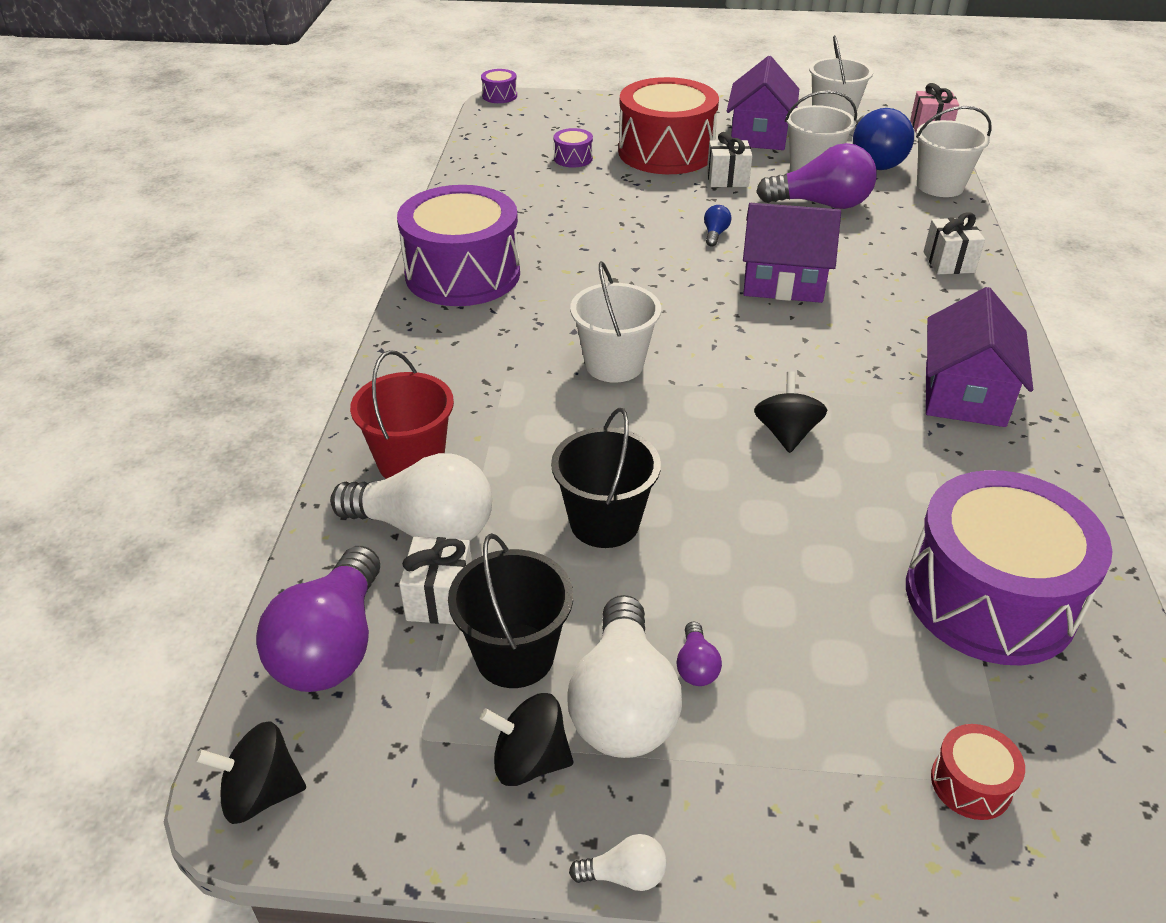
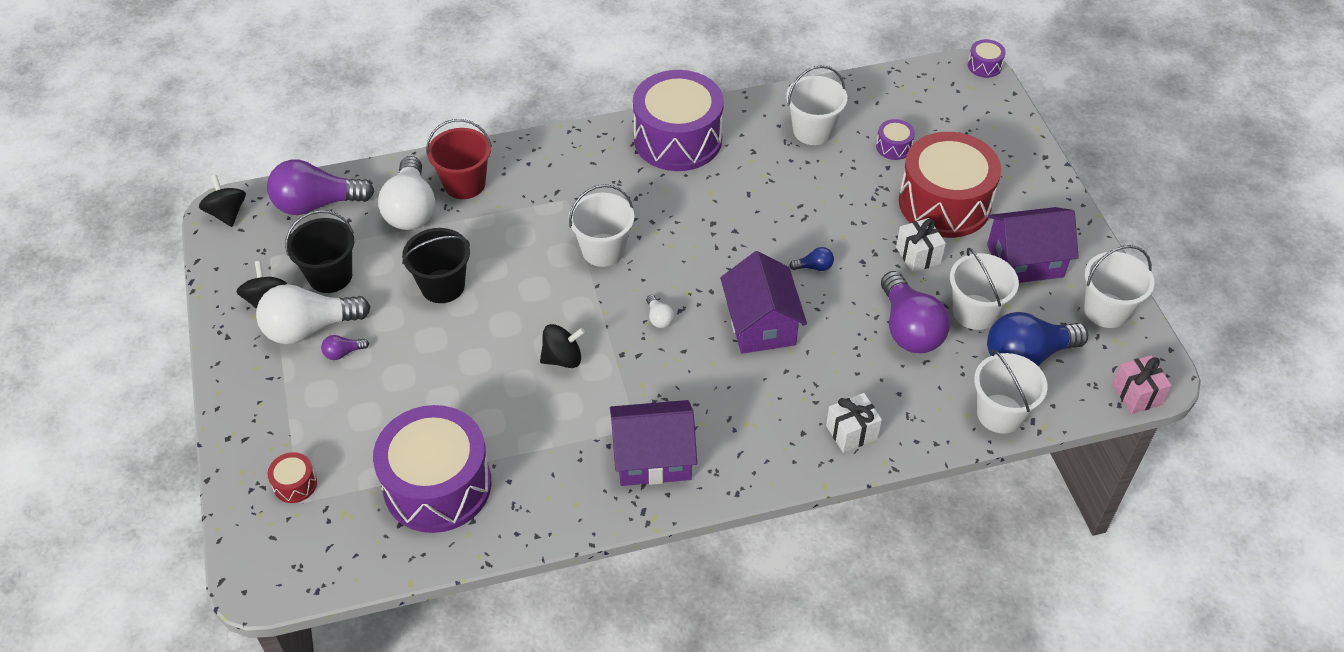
camera: 70 degrees right, 10 degrees up
(440, 598) = (360, 234): white gift -> none
(517, 193) = (813, 131): none -> white bucket
(624, 875) = (213, 353): white light bulb -> white light bulb (659, 318)

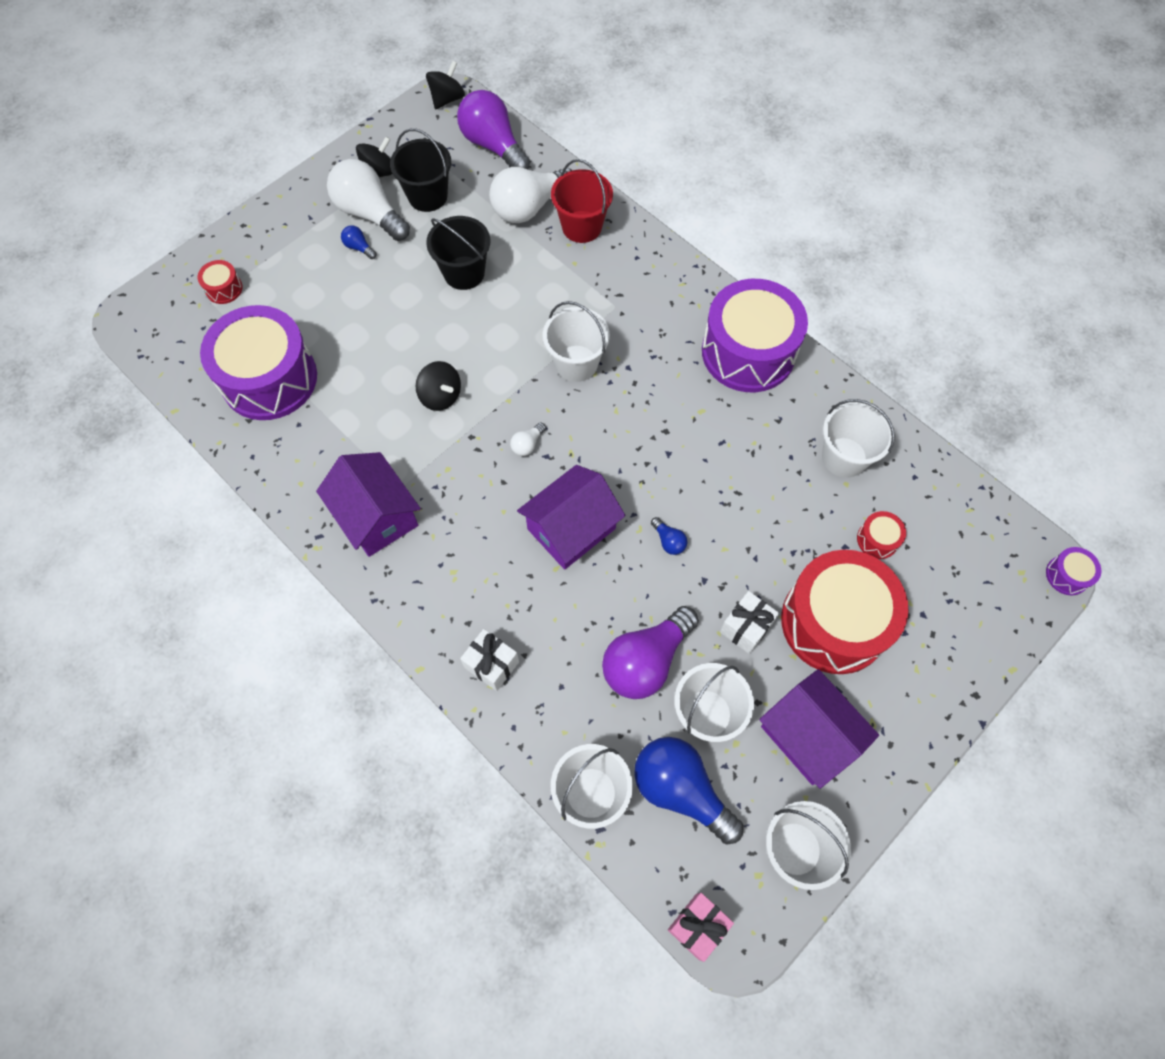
camera: 60 degrees right, 15 degrees up
(343, 353) = (359, 247): purple light bulb -> blue light bulb
(893, 147) = (877, 539): purple drum -> red drum

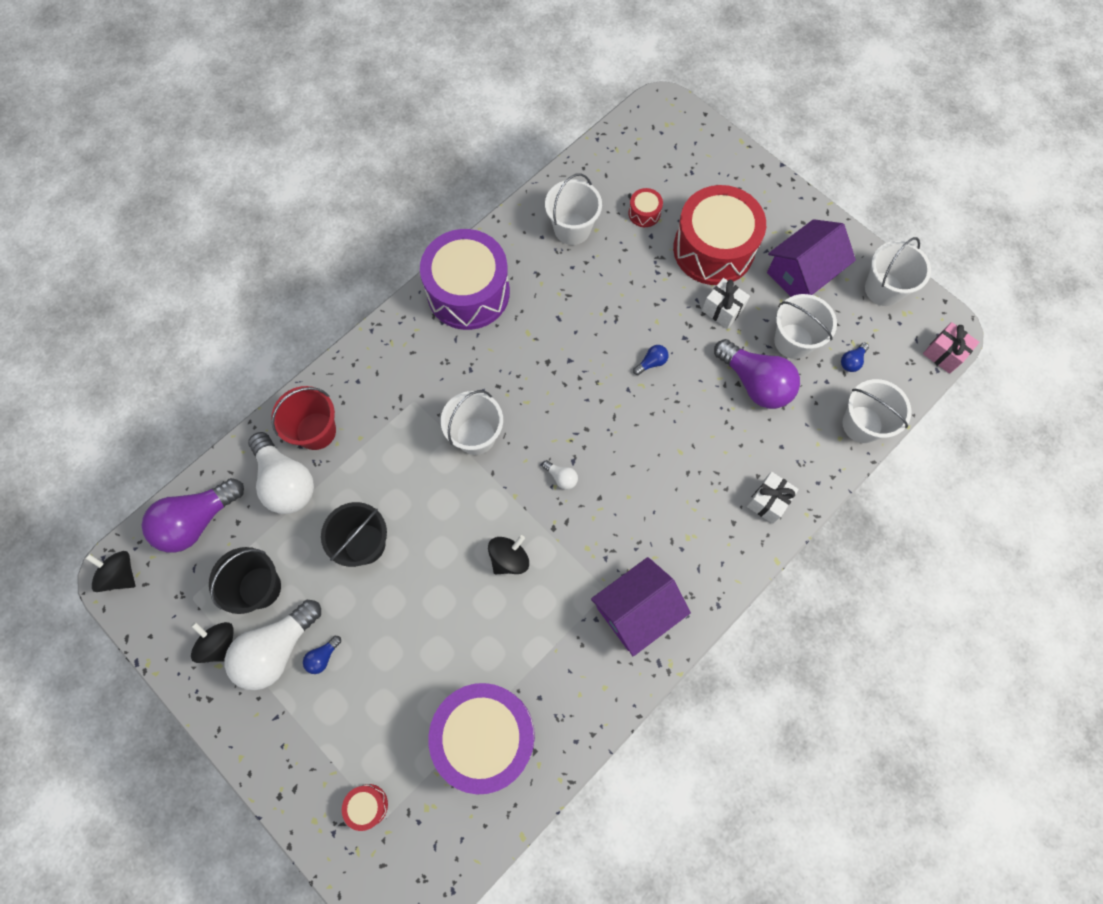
camera: 90 degrees left, 5 degrees up
(571, 528) = (643, 439): purple house -> none
(680, 790) = (851, 361): blue light bulb -> blue light bulb, size x0.42
(1067, 575) = (667, 97): purple drum -> none

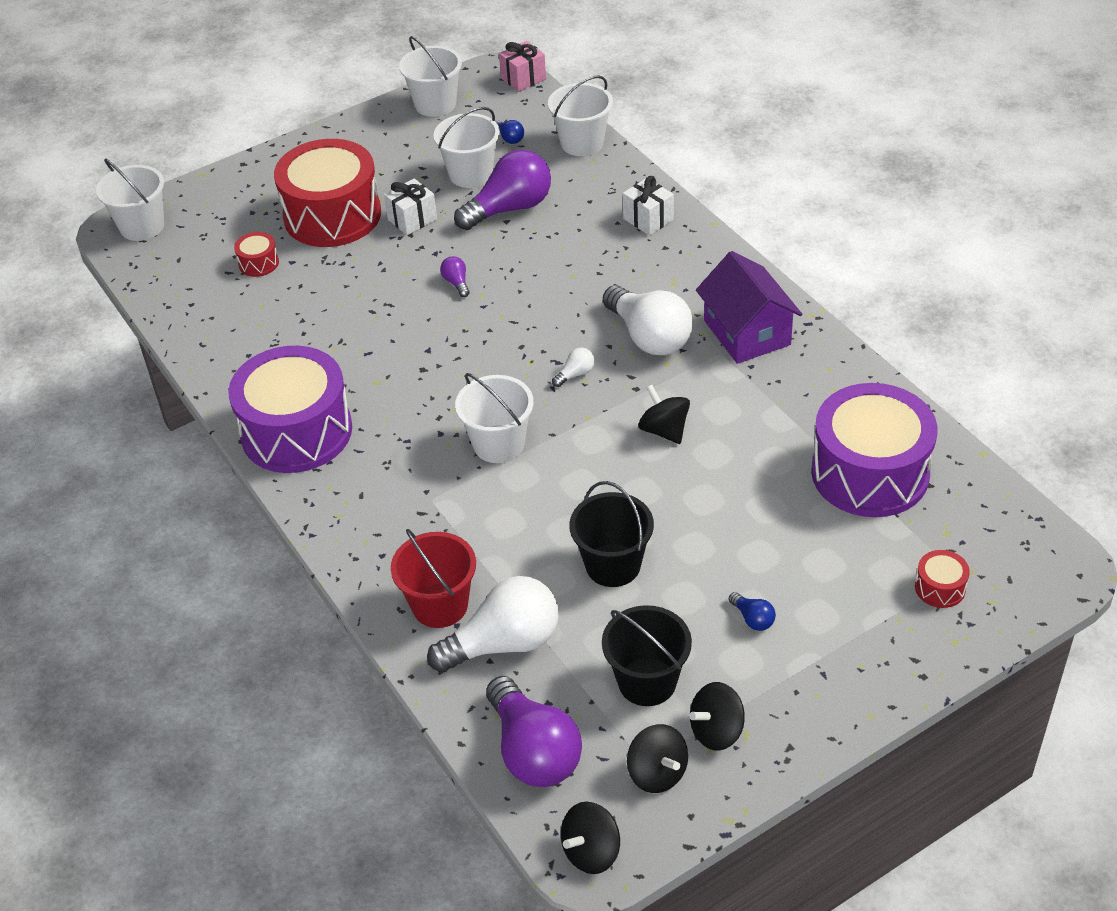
camera: 75 degrees left, 25 degrees down
(183, 607) = (657, 773): none -> black spinning top
(277, 649) = (735, 667): white light bulb -> white light bulb (649, 337)
(572, 229) = (250, 326): white bucket -> white bucket (142, 226)
(651, 363) = (456, 283): blue light bulb -> purple light bulb
(802, 273) = (392, 155): purple house -> none

